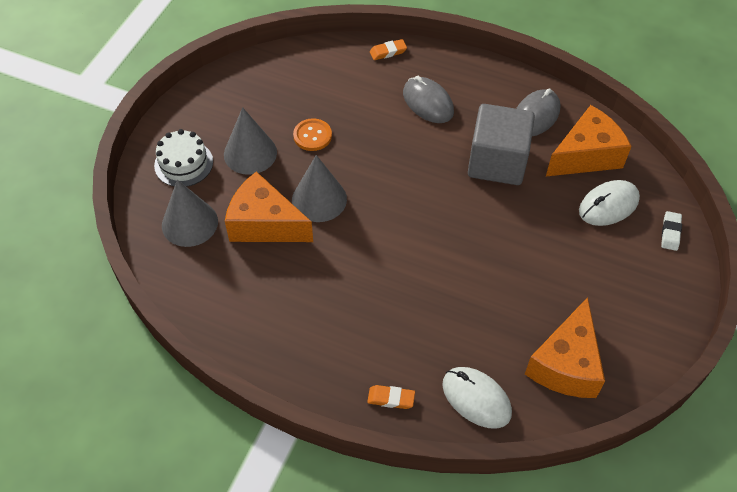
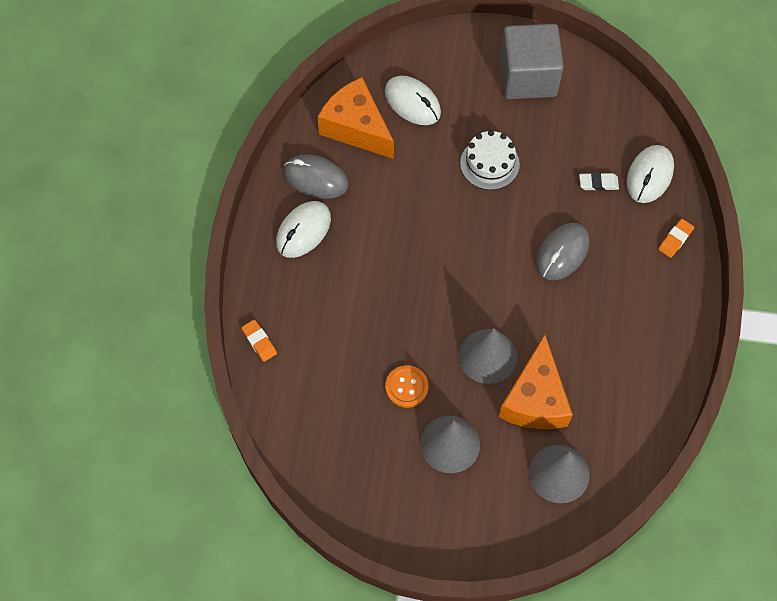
camera: 105 degrees left, 10 degrees up
(183, 163) = (485, 509): white cake -> white cake (489, 163)
(391, 398) = (675, 239): orange eraser -> orange eraser turned 45 degrees clockwise
(428, 103) = (326, 283): grey mouse -> grey mouse (562, 253)
(484, 97) = (303, 231): none -> white mouse
(497, 162) = (388, 203): grey cube -> grey cube (528, 77)
(566, 364) = (592, 115): orange cheese -> none
(670, 233) = (428, 52): white eraser -> white eraser (598, 183)

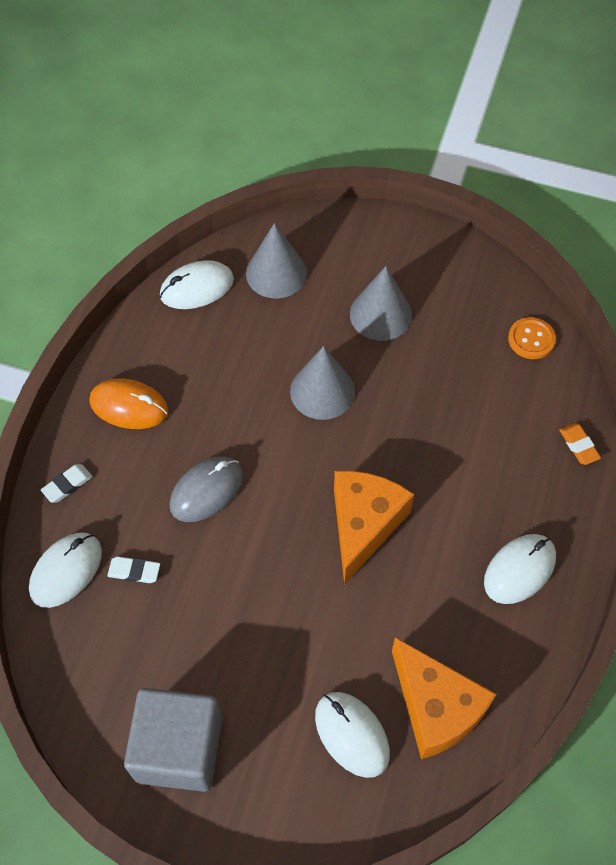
camera: 170 degrees left, 5 degrees down
(316, 178) = (498, 639): grey mouse -> none
(406, 387) = (417, 374): orange button -> orange button (531, 339)
(489, 163) = (265, 622): white cake -> none
(535, 399) = (282, 342): orange cheese -> orange cheese (364, 525)
(630, 443) = (197, 288): none -> white mouse
(650, 314) = (129, 406): none -> orange mouse
(675, 239) = (67, 485): orange eraser -> white eraser

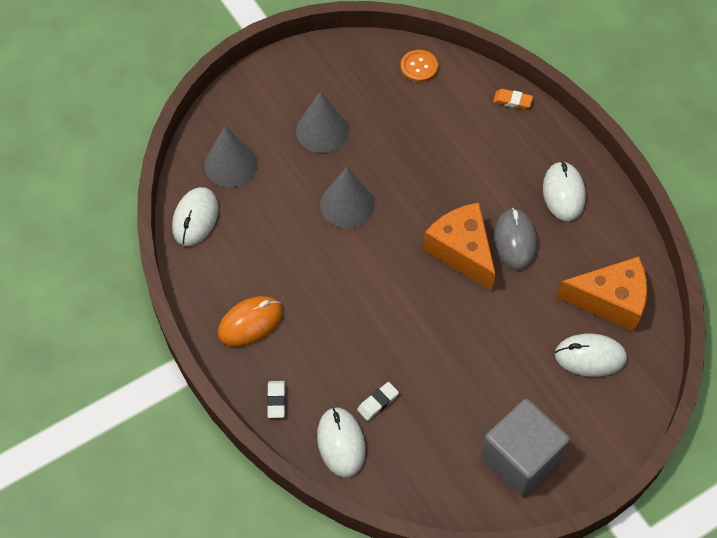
camera: 50 degrees left, 0 degrees up
(206, 491) = (358, 321): grey mouse -> grey mouse (515, 241)

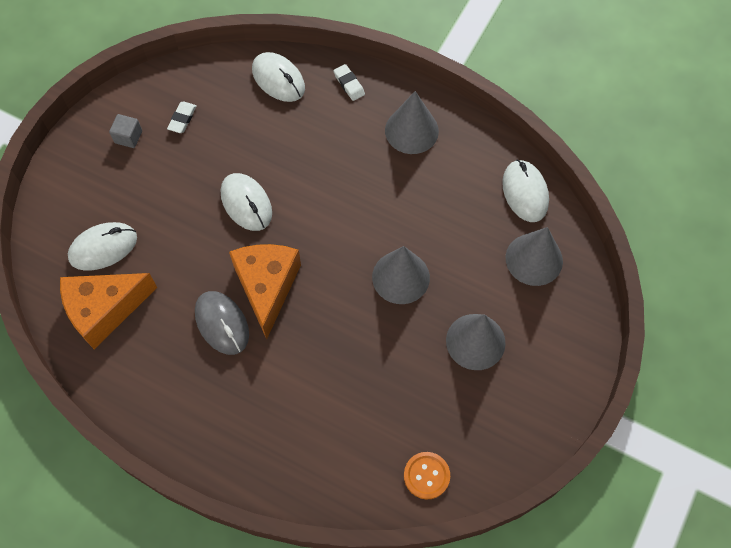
camera: 150 degrees right, 5 degrees up
(250, 323) = (411, 130): orange mouse -> grey cone
(377, 402) = (267, 122): white eraser -> white eraser (182, 119)
(462, 251) = (267, 287): orange cheese -> orange cheese turned 120 degrees counterclockwise
(512, 101) = (303, 488): orange eraser -> none
(520, 458) = (128, 137): grey cube -> grey cube, size x0.41
(563, 193) = (197, 402): white mouse -> white mouse (246, 203)

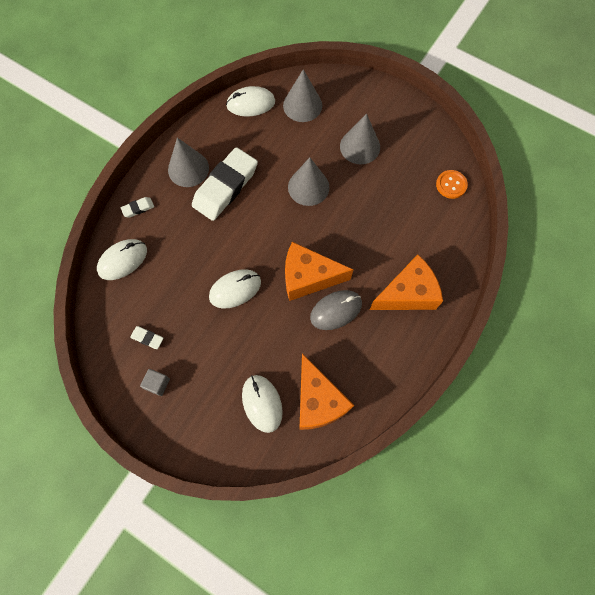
camera: 85 degrees left, 5 degrees up
(249, 415) = (407, 293): none -> orange cheese
(389, 176) = (225, 187): none -> white eraser

